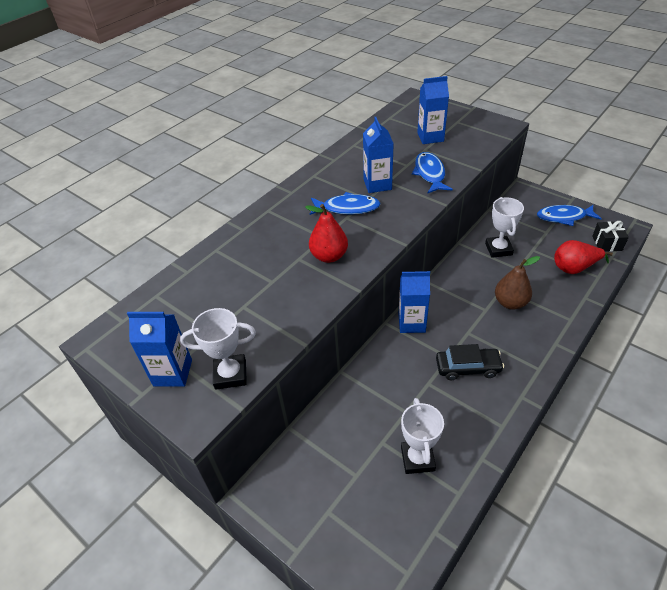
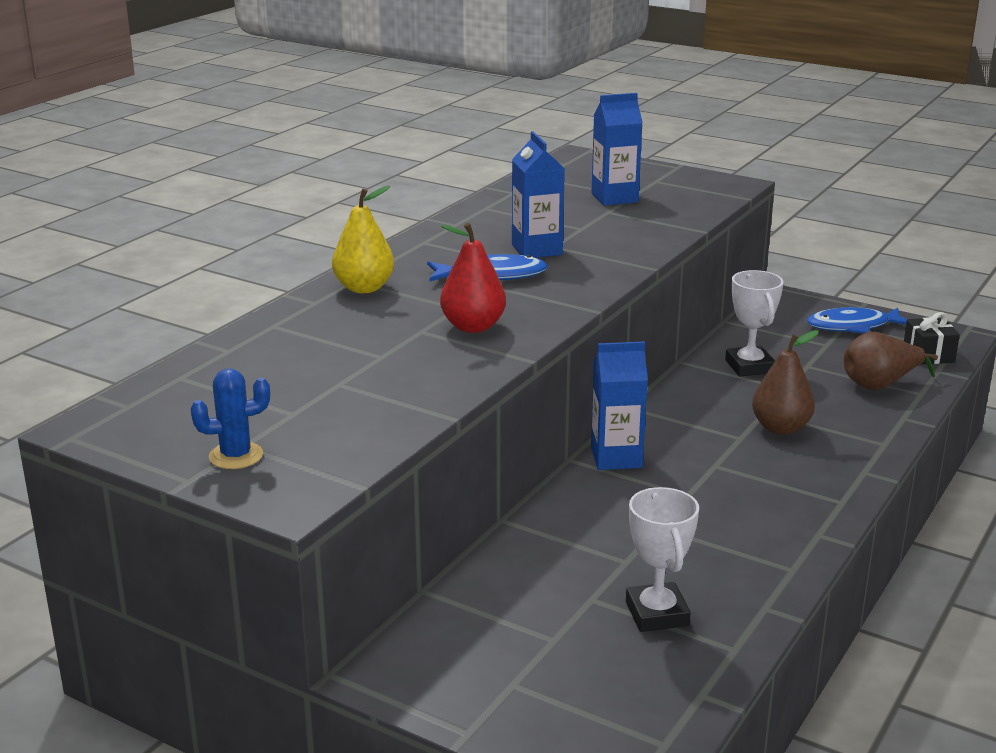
camera: 10 degrees left, 20 degrees down
(173, 373) = (236, 456): blue carton -> blue cactus
(230, 374) = (337, 453): white trophy -> none
(272, 217) = (364, 288): none -> yellow pear
(430, 174) = (622, 237): blue fish -> none
(467, 368) = (722, 505): black car -> none
(574, 268) = (880, 384): red pear -> brown pear

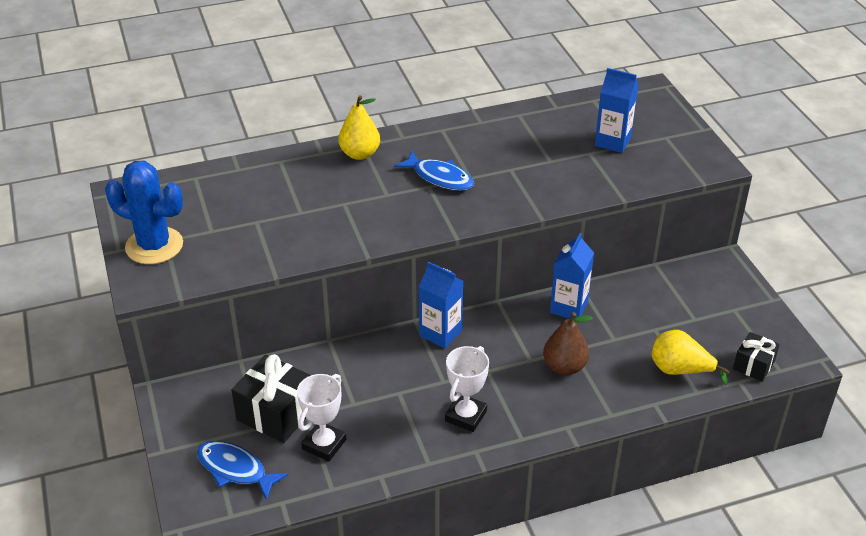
camera: 40 degrees right, 15 degrees up
(236, 456) = (154, 246): blue cactus -> blue cactus, size x1.84
(473, 326) = (373, 214): red pear -> none
(537, 249) = (496, 167): blue carton -> blue carton (569, 307)
(552, 615) = (276, 413): none -> black gift
(749, 366) = (615, 310): white trophy -> white trophy (466, 416)
(853, 326) = (737, 314): blue fish -> blue fish (235, 469)
(880, 384) = (680, 370): brown pear -> yellow pear

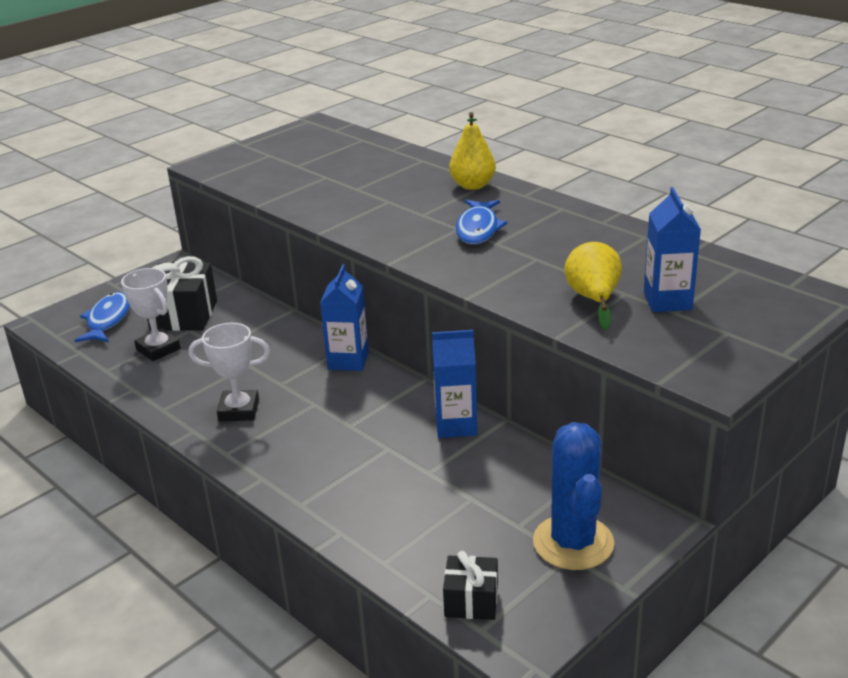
camera: 65 degrees right, 10 degrees down
(154, 246) = (259, 153): blue cactus -> blue cactus (573, 542)
(324, 444) = (158, 349): white trophy -> white trophy turned 45 degrees clockwise
(564, 367) = (355, 450): brown pear -> none
(680, 370) = (412, 537): yellow pear -> yellow pear (593, 299)

